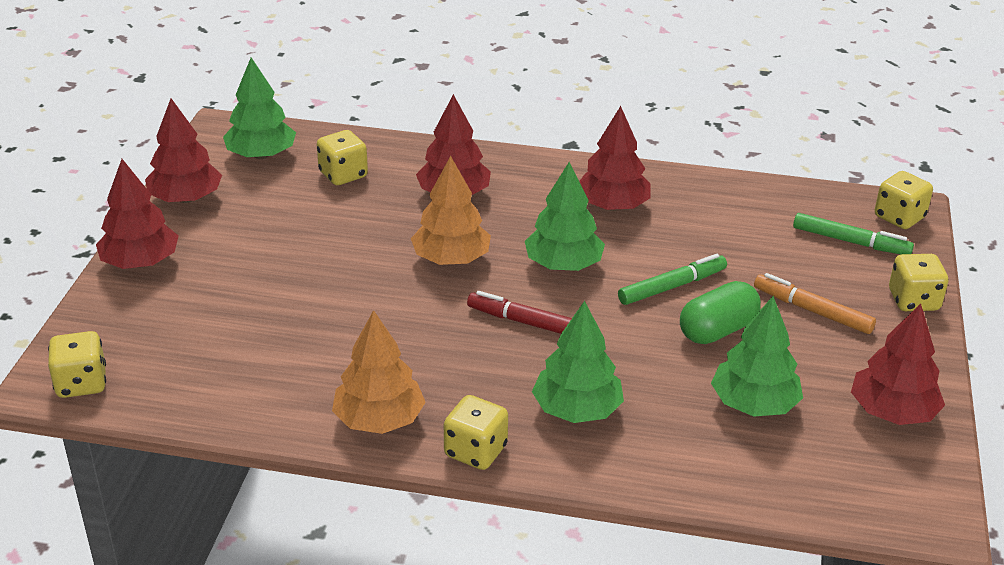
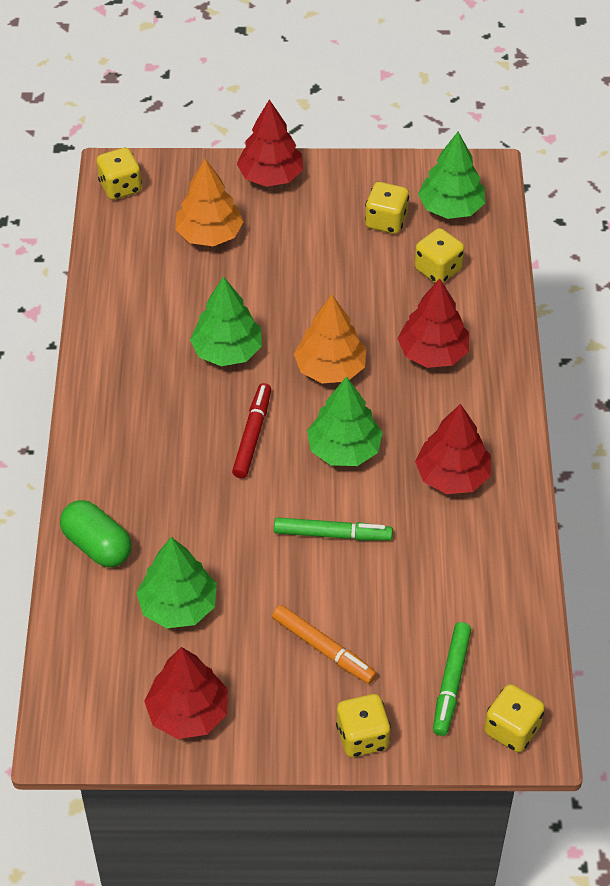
camera: 80 degrees right, 15 degrees up
(186, 198) = (367, 178): red tree -> none
(379, 420) = (112, 361): orange tree -> orange tree (209, 234)
(475, 451) = (87, 424): yellow dice -> yellow dice (386, 221)
(577, 410) = (147, 482): green tree -> green tree (227, 351)
(672, 287) = (332, 534): green marker -> green marker turned 45 degrees counterclockwise
(717, 330) = (275, 574): green capsule -> green capsule (97, 545)
(812, 311) = (323, 649): orange marker -> orange marker turned 105 degrees clockwise

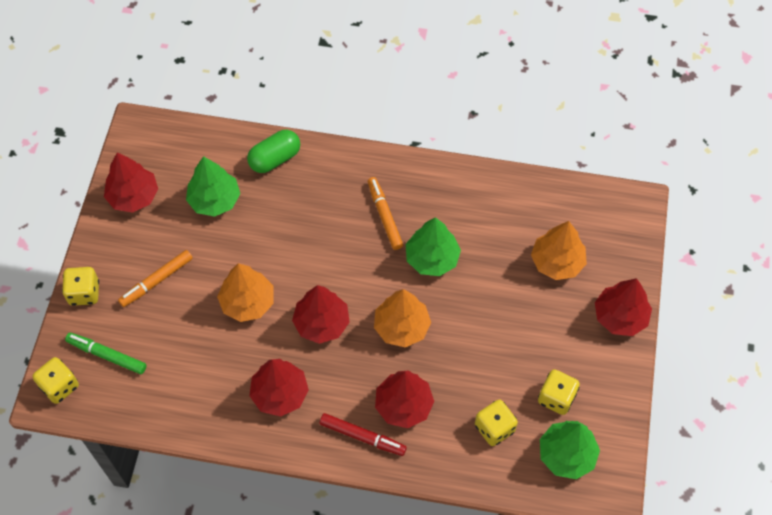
camera: 100 degrees right, 10 degrees up
(120, 187) = (617, 205): yellow dice -> none
(172, 407) = (384, 216): none -> orange marker
(252, 435) = (348, 264): red marker -> red marker (362, 437)
(332, 534) = (247, 302): green marker -> orange tree
(344, 449) = (321, 323): green tree -> red tree

